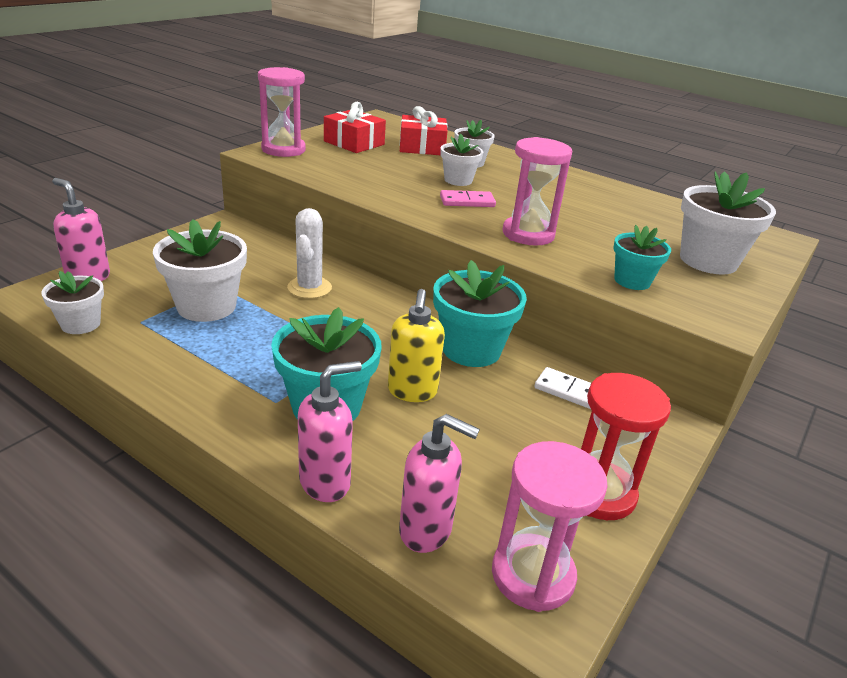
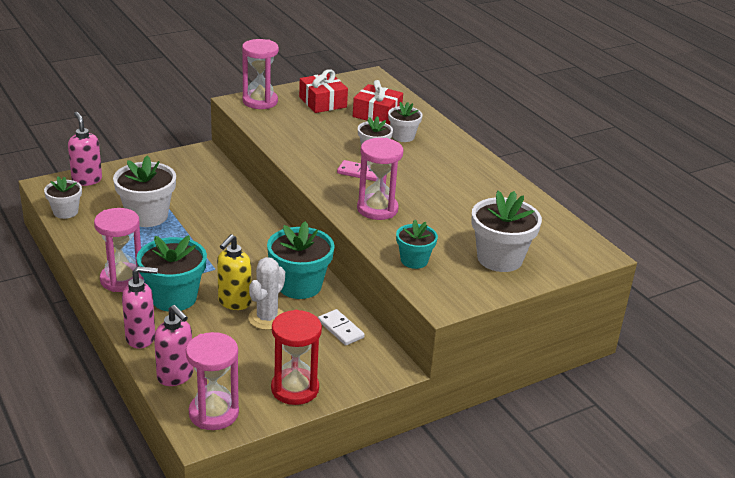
camera: 25 degrees right, 0 degrees up
(231, 400) = (121, 280): none -> pink hourglass
(309, 288) = (225, 217): white cactus -> white cactus (267, 318)

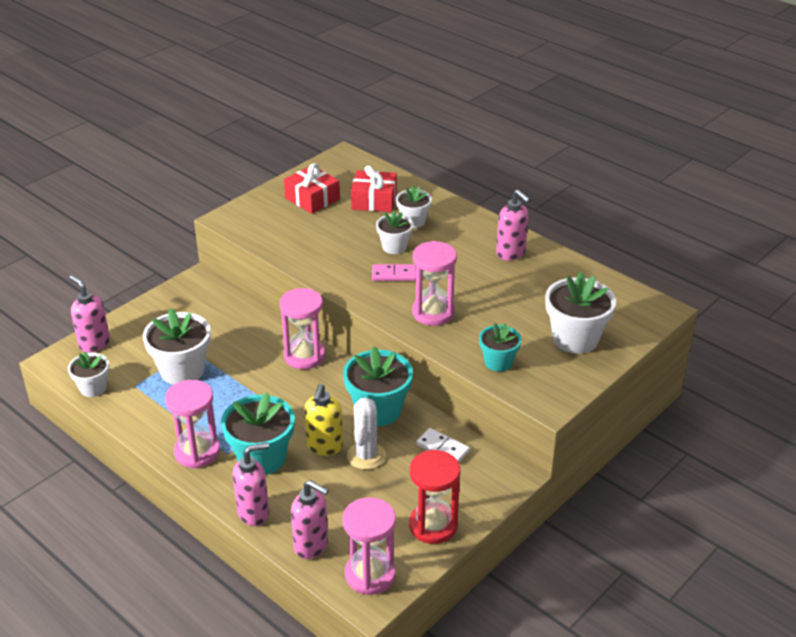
camera: 15 degrees left, 5 degrees up
(260, 101) = (248, 213): pink hourglass -> pink hourglass (304, 356)
(479, 179) = (511, 254): none -> pink soap dispenser

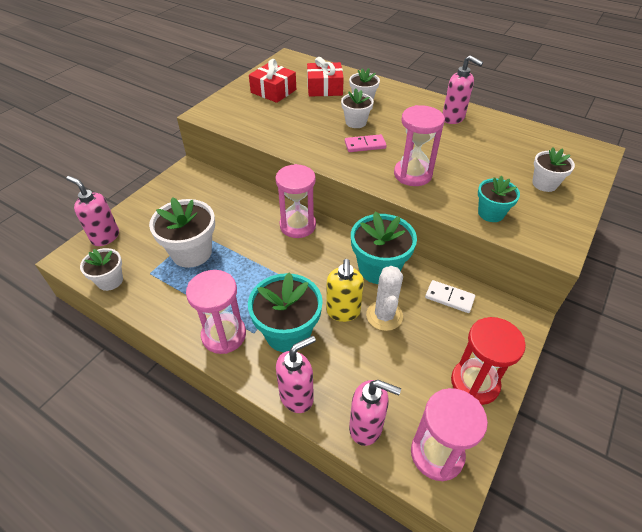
camera: 10 degrees left, 10 degrees up
(575, 339) = (544, 184): white flower pot -> white flower pot, size x0.59

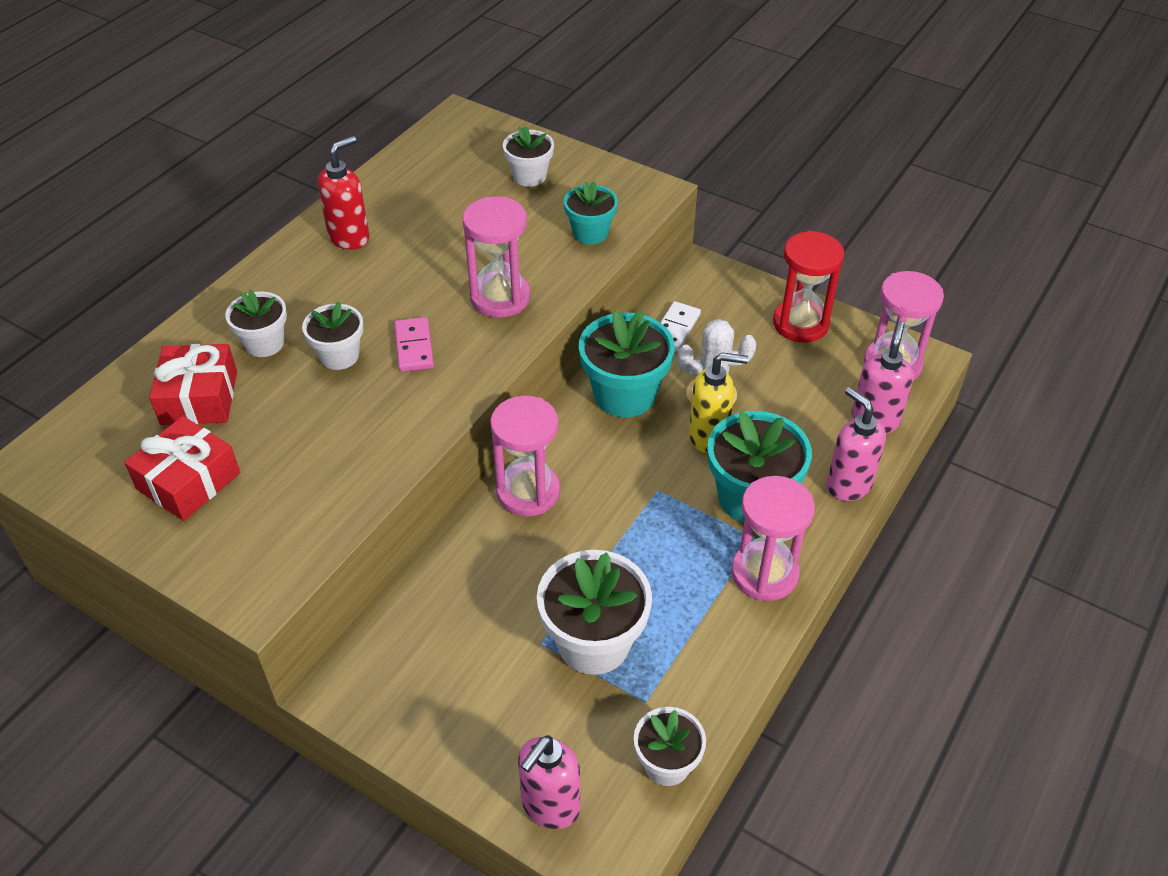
camera: 90 degrees left, 0 degrees up
(453, 118) = (350, 237): pink soap dispenser -> red soap dispenser

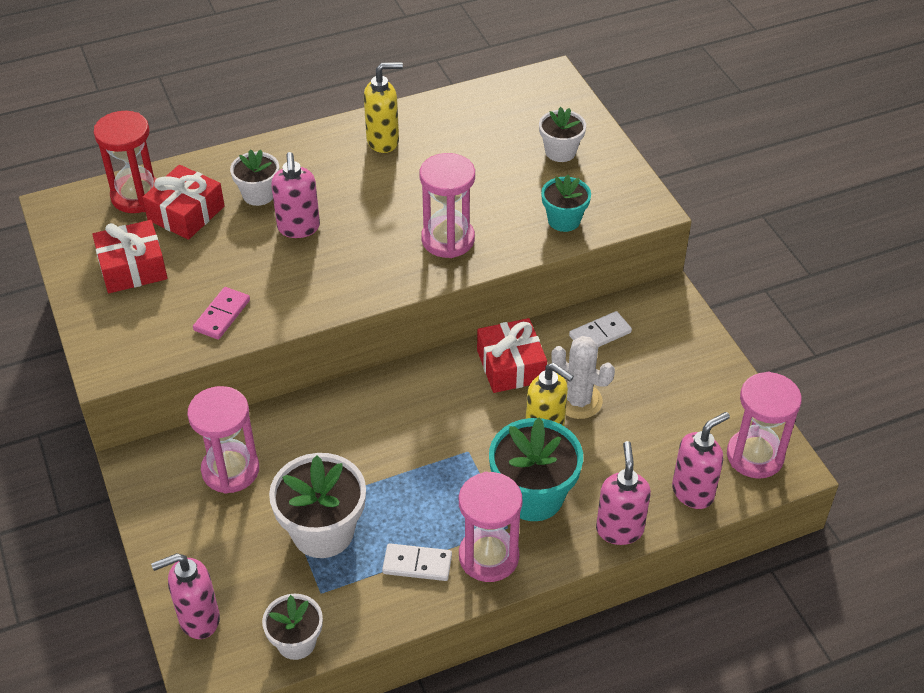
camera: 35 degrees right, 0 degrees up
(339, 356) = (298, 228): white flower pot -> pink soap dispenser
(350, 237) = (383, 141): red soap dispenser -> yellow soap dispenser
(414, 347) = (354, 247): pink domino -> pink domino (222, 315)
(528, 492) = (374, 401): pink hourglass -> pink hourglass (230, 470)
(624, 395) = (511, 366): turquoise flower pot -> red gift
(709, 619) = (417, 564): none -> white domino
(800, 323) = (708, 382): red hourglass -> red hourglass (137, 196)

